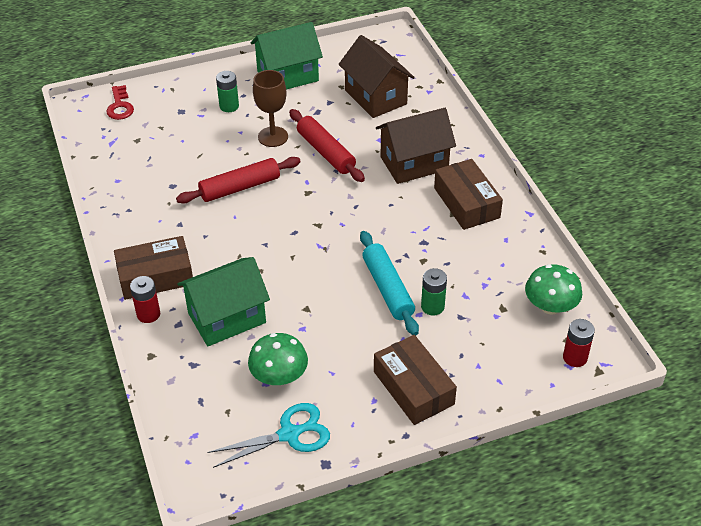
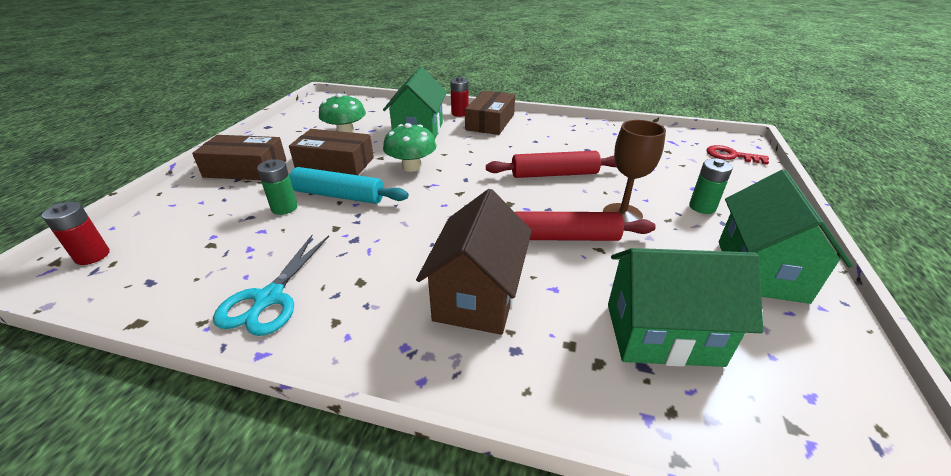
camera: 125 degrees right, 10 degrees down
(240, 187) = (554, 174): red rolling pin -> red rolling pin turned 75 degrees clockwise
(289, 434) = (304, 124): turquoise scissors -> turquoise scissors (269, 299)
(375, 97) = (662, 334): brown house -> green house
(466, 203) = (358, 303): brown box -> brown box (335, 163)
(550, 306) = (150, 277): green mushroom -> green mushroom (411, 167)

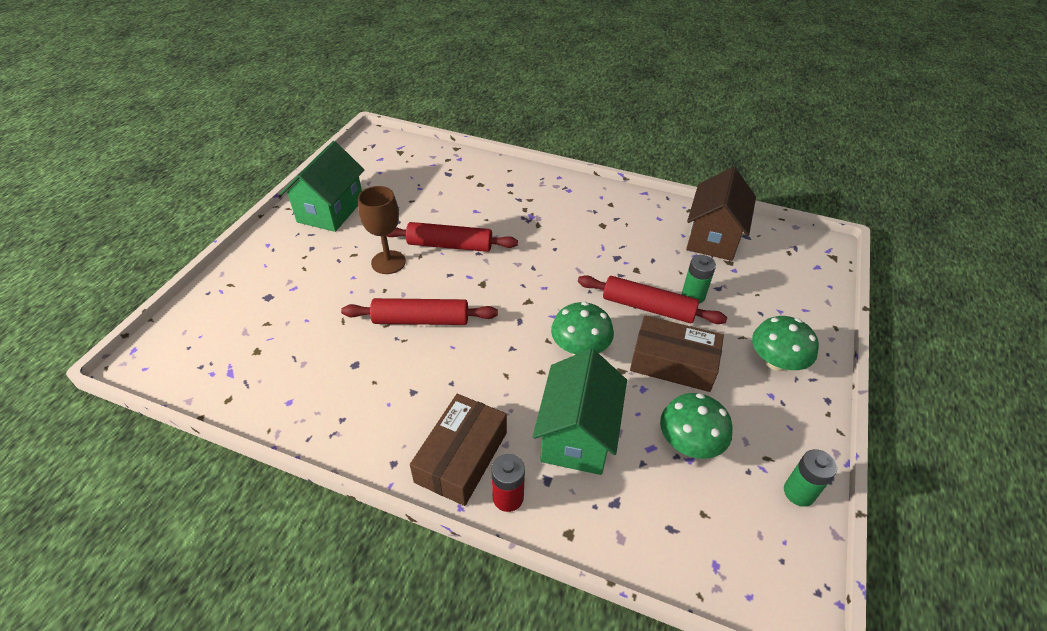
camera: 175 degrees left, 10 degrees up
(92, 256) = (811, 259): red battery -> none
(246, 169) = (776, 362): brown box -> green mushroom
(269, 299) = (657, 219): turquoise scissors -> none
(338, 195) = (648, 307): turquoise rolling pin -> red rolling pin
(477, 296) = (525, 210): brown house -> brown house (713, 238)
(662, 334) = (427, 184): green house -> none
(702, 207) = (311, 264): green battery -> green battery (799, 492)
(731, 156) = (192, 334): red key -> none

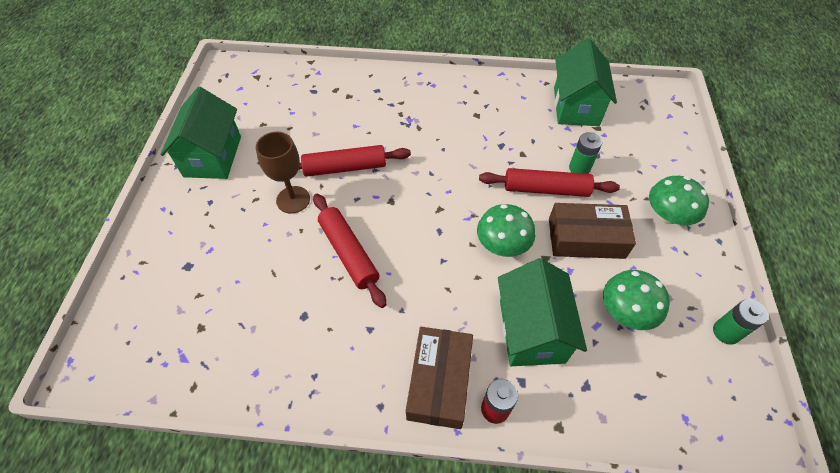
camera: 15 degrees left, 10 degrees up
(421, 320) = (348, 253): red rolling pin -> red rolling pin turned 75 degrees clockwise
(713, 238) = (576, 106): brown house -> green house

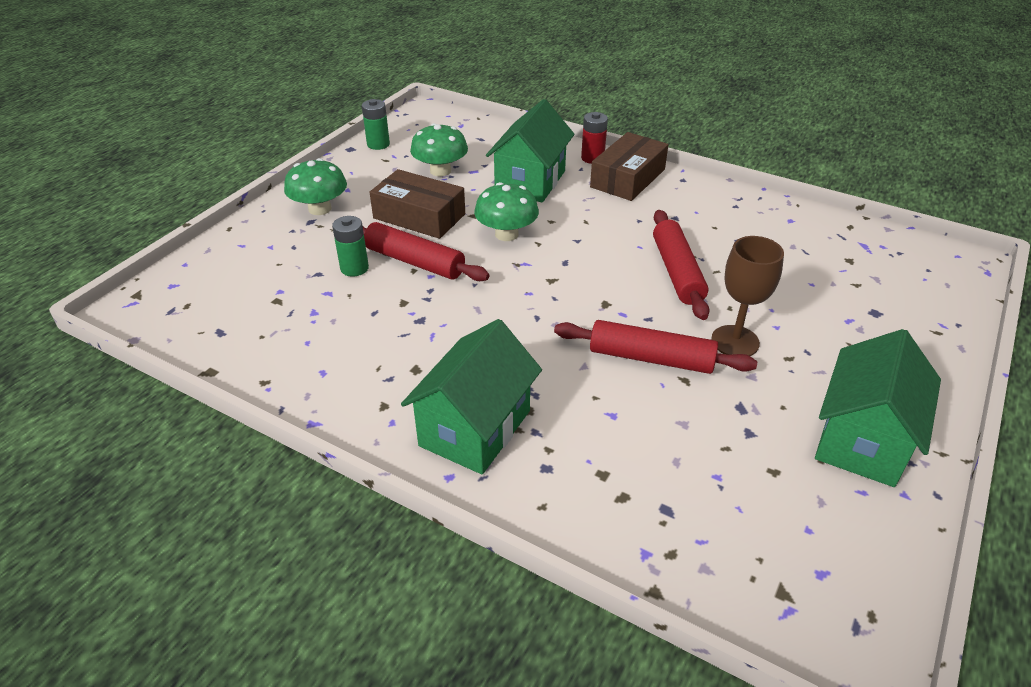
camera: 155 degrees left, 15 degrees down
(576, 106) = (268, 334): green house -> green house (475, 428)

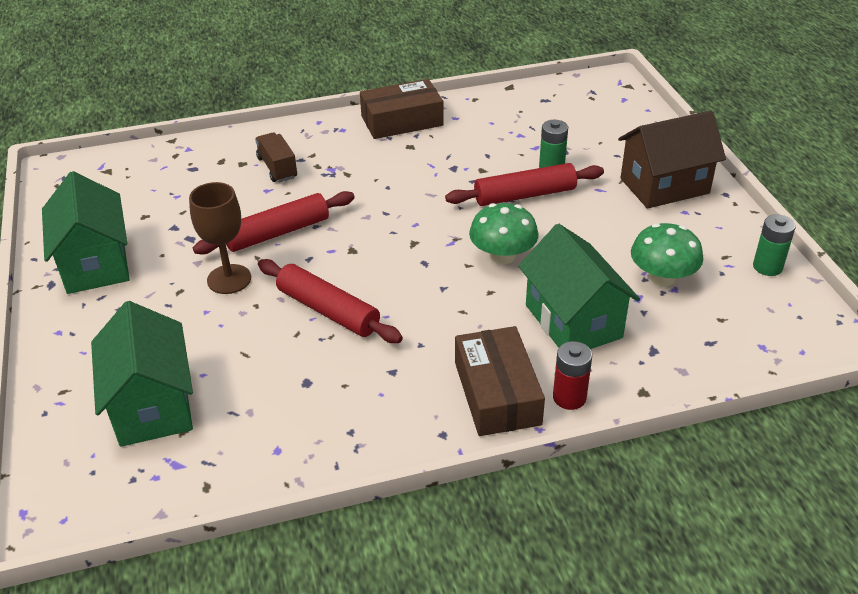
camera: 135 degrees right, 0 degrees up
(320, 209) = (664, 186): green mushroom -> brown house
(419, 216) = (590, 227): brown box -> brown box (402, 121)
(475, 428) = (334, 143): green house -> green house (152, 405)
(572, 437) = (277, 168): none -> brown truck

